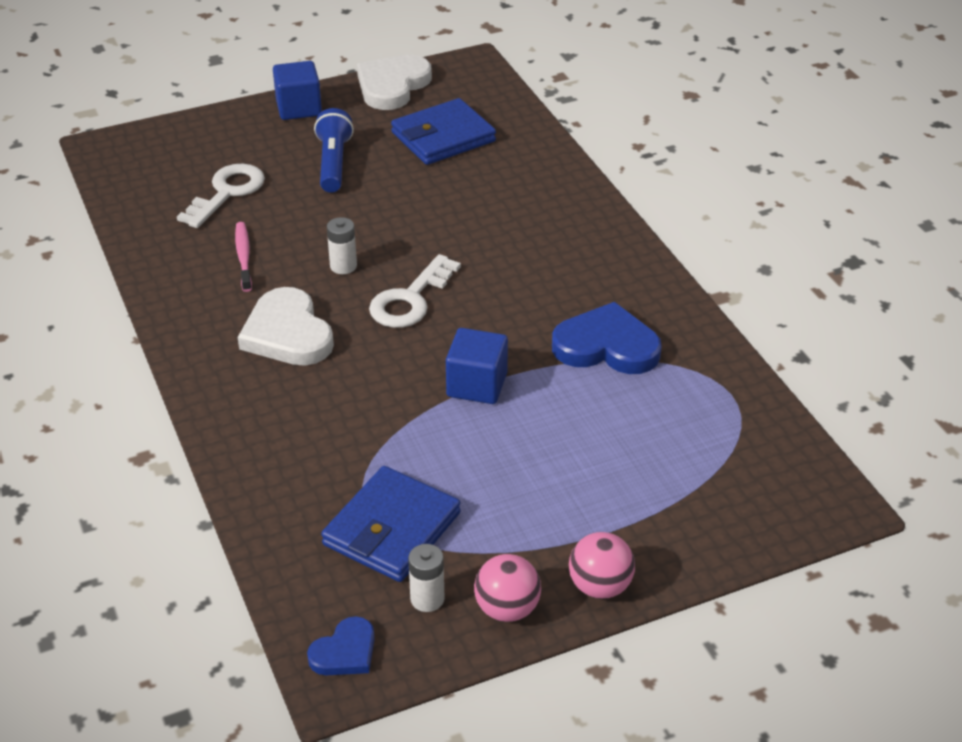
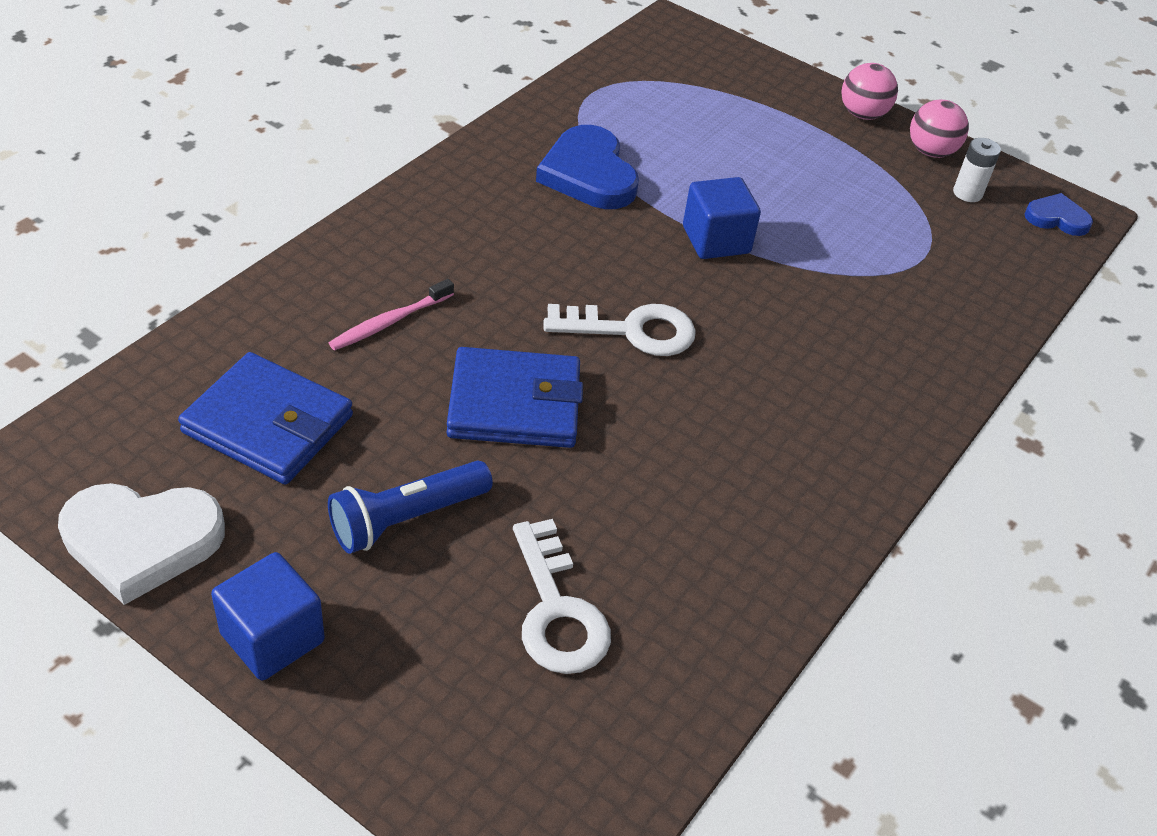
camera: 125 degrees left, 5 degrees up
(227, 192) = (557, 611): white key -> white key turned 105 degrees counterclockwise
(243, 256) = (676, 517): pink toothbrush -> pink toothbrush (389, 322)
(287, 333) = (770, 408): white heart -> none
(343, 266) = (620, 411): white battery -> none
(392, 529) = (928, 235): blue wallet -> blue wallet (514, 404)

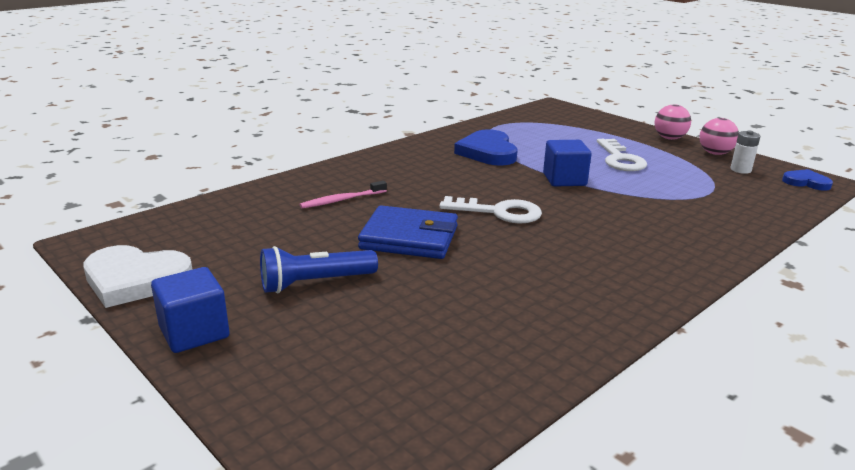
camera: 15 degrees right, 20 degrees down
(268, 424) = (245, 236): blue wallet -> none
(557, 611) = (405, 337): white key -> white key (620, 159)

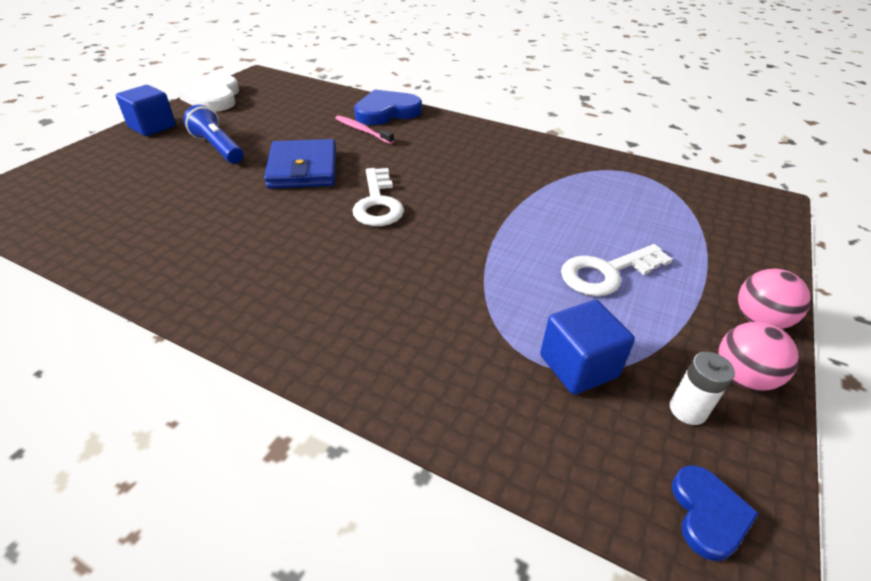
camera: 70 degrees right, 15 degrees up
(488, 152) = (536, 178): blue heart -> blue heart (386, 112)
(564, 180) = (494, 234): blue cube -> blue cube (578, 366)

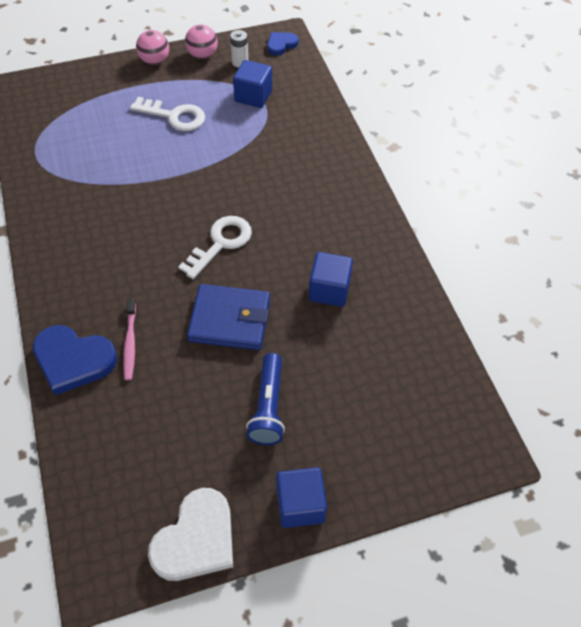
camera: 135 degrees left, 15 degrees up
(227, 225) = (329, 290): none -> blue cube
(303, 169) = (230, 320): blue wallet -> blue wallet turned 60 degrees clockwise

